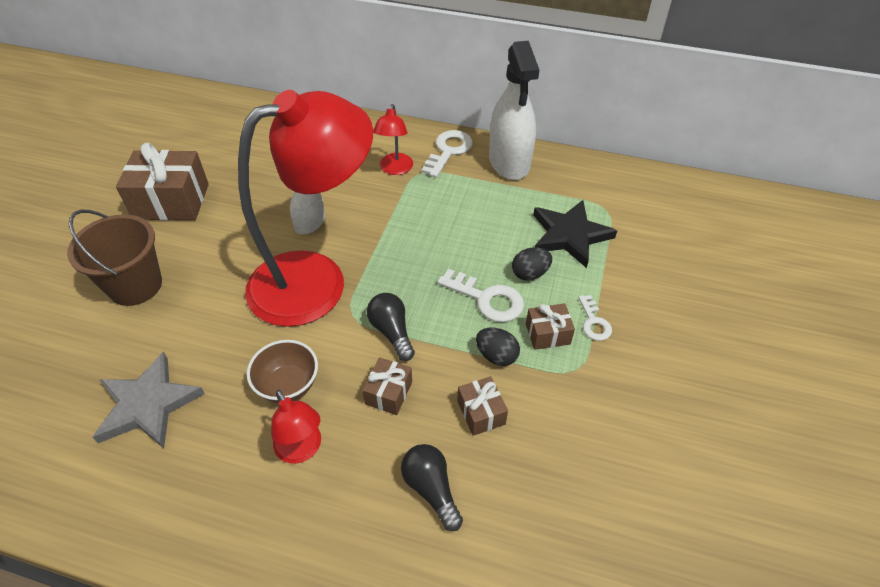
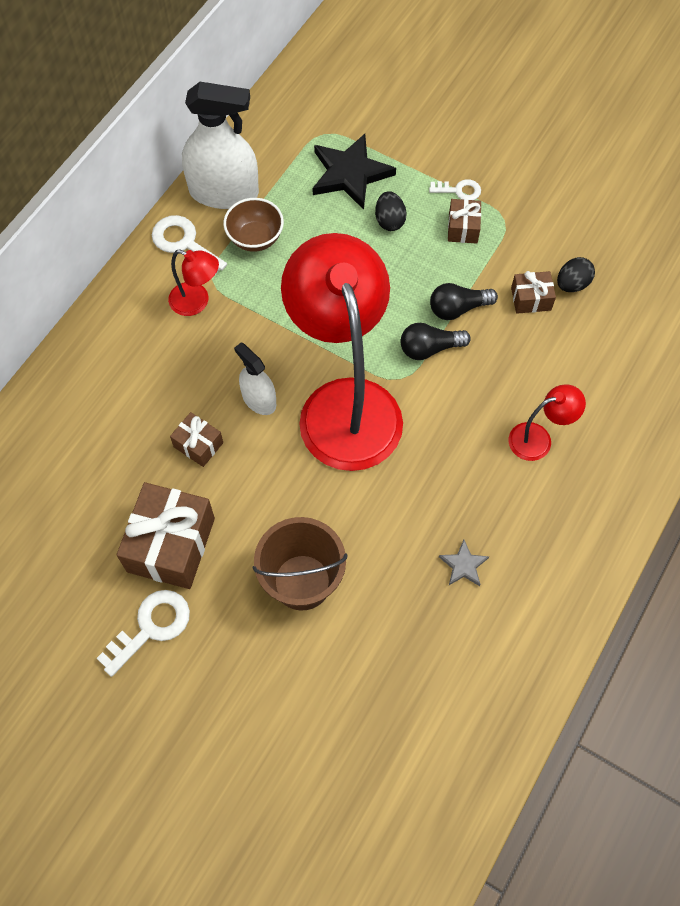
camera: 75 degrees left, 15 degrees up
(148, 404) = (463, 565): grey star -> grey star, size x0.49
(288, 385) = (469, 443): brown bowl -> brown bowl (255, 238)
(388, 393) = (496, 363): brown gift -> brown gift (198, 445)
(431, 489) = (592, 350): black light bulb -> black light bulb (458, 308)
(487, 299) = (411, 263): white key -> white key (151, 627)
(496, 356) = (476, 273): black egg -> black egg (572, 284)

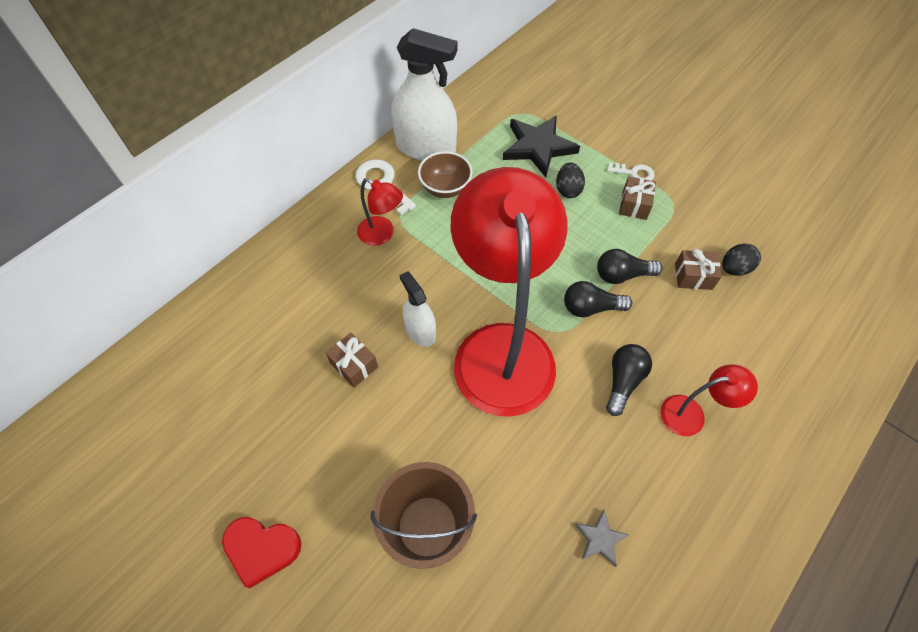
camera: 10 degrees right, 5 degrees down
(151, 627) = (262, 549): white key -> red heart
(171, 545) = (304, 462): brown gift -> none
(470, 418) = (623, 381): none -> black light bulb

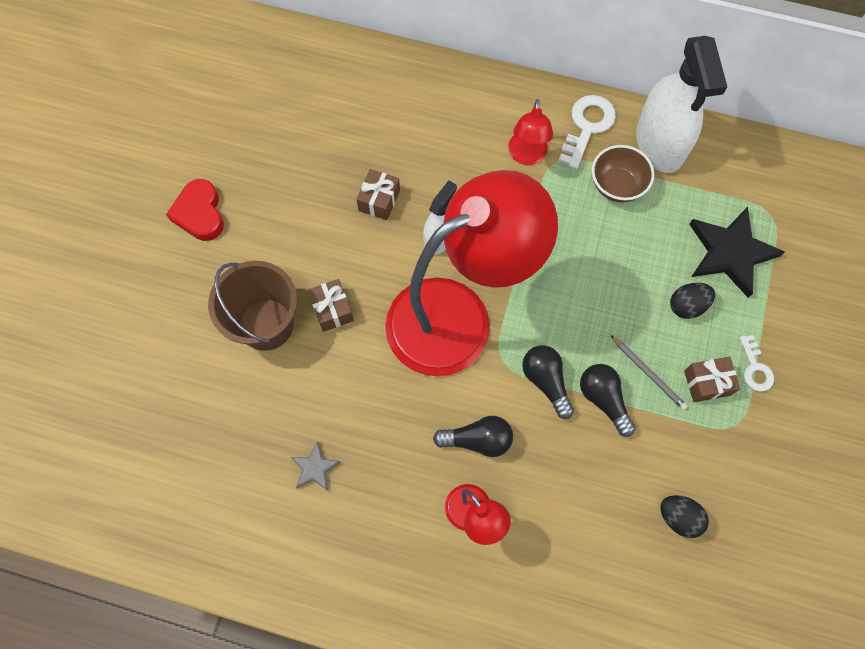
camera: 65 degrees right, 10 degrees up
(612, 237) = (648, 373): none -> grey pencil
(693, 276) = (642, 475): brown gift -> brown gift (332, 310)

